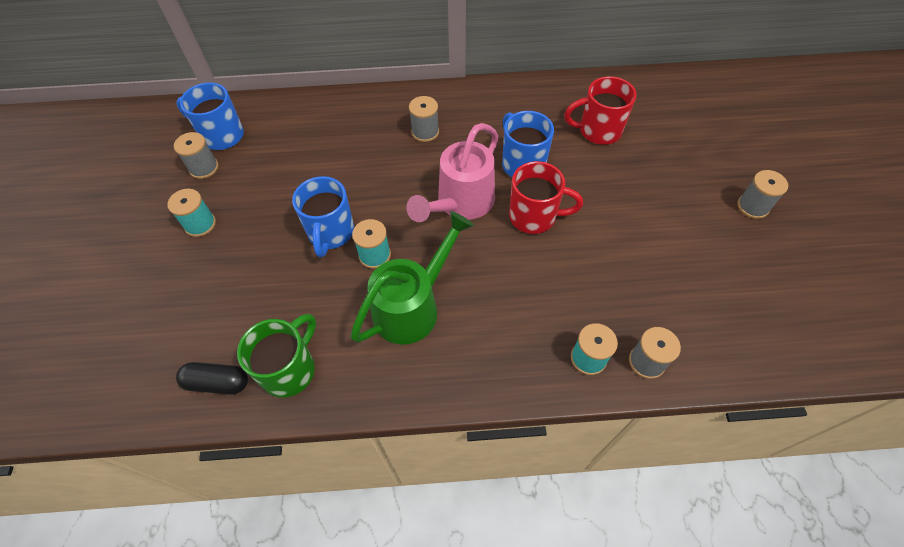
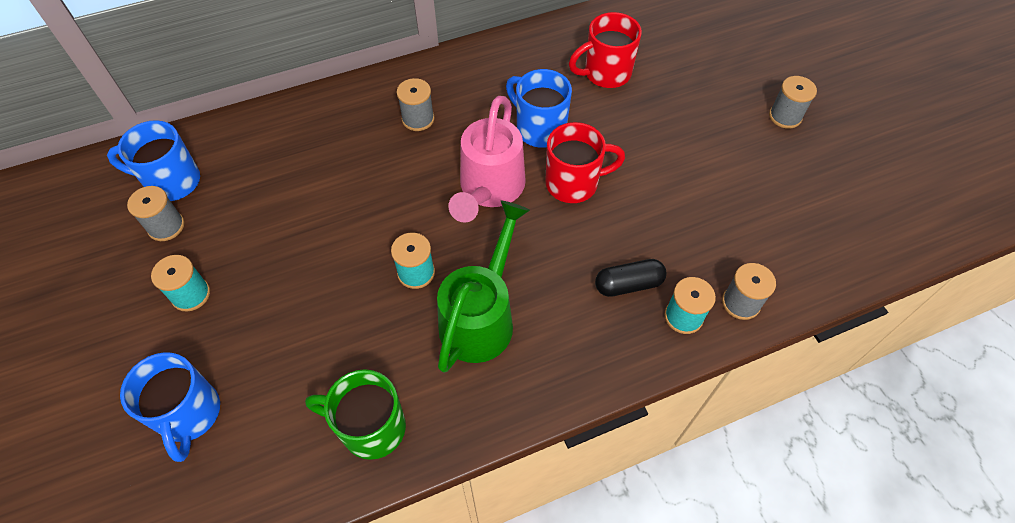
camera: 20 degrees left, 0 degrees up
(217, 382) = (291, 469): black capsule -> black capsule (628, 284)
(290, 369) = (371, 427): green mug -> green mug turned 90 degrees counterclockwise
(331, 233) = (355, 262): blue mug -> blue mug (189, 415)

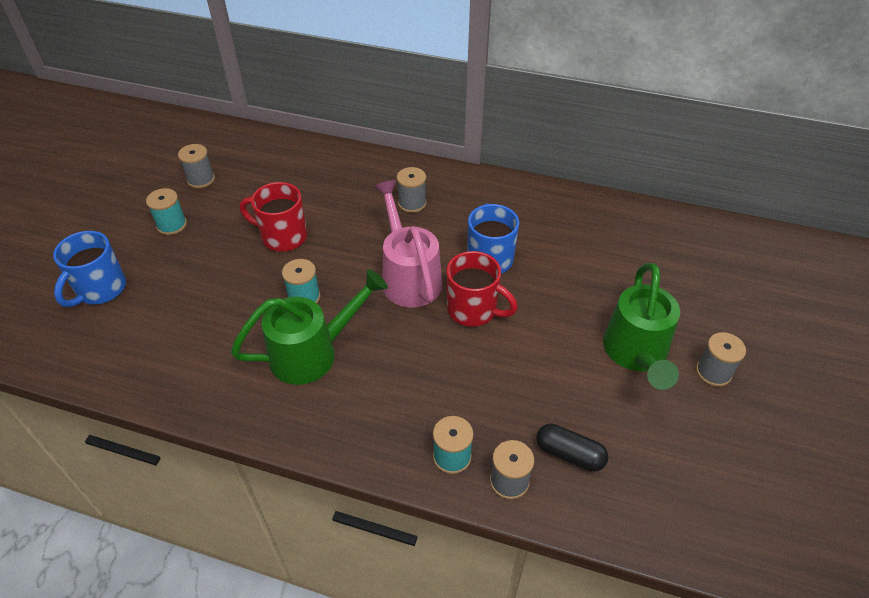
camera: 40 degrees right, 10 degrees down
(172, 182) = (230, 156): blue mug -> none
(371, 427) = (177, 369): green mug -> none
(489, 190) = (409, 276): pink watering can -> pink watering can turned 105 degrees clockwise
(605, 73) = (585, 250): red mug -> red mug (282, 237)
(628, 284) = (436, 404): black capsule -> black capsule (569, 454)
(724, 138) = (636, 354): none -> green watering can

